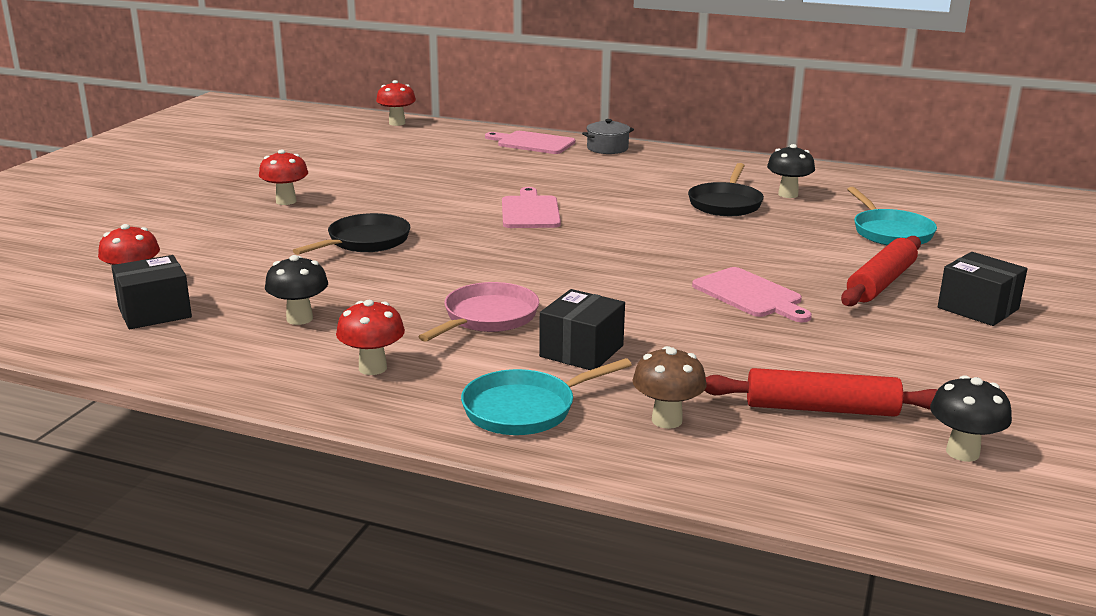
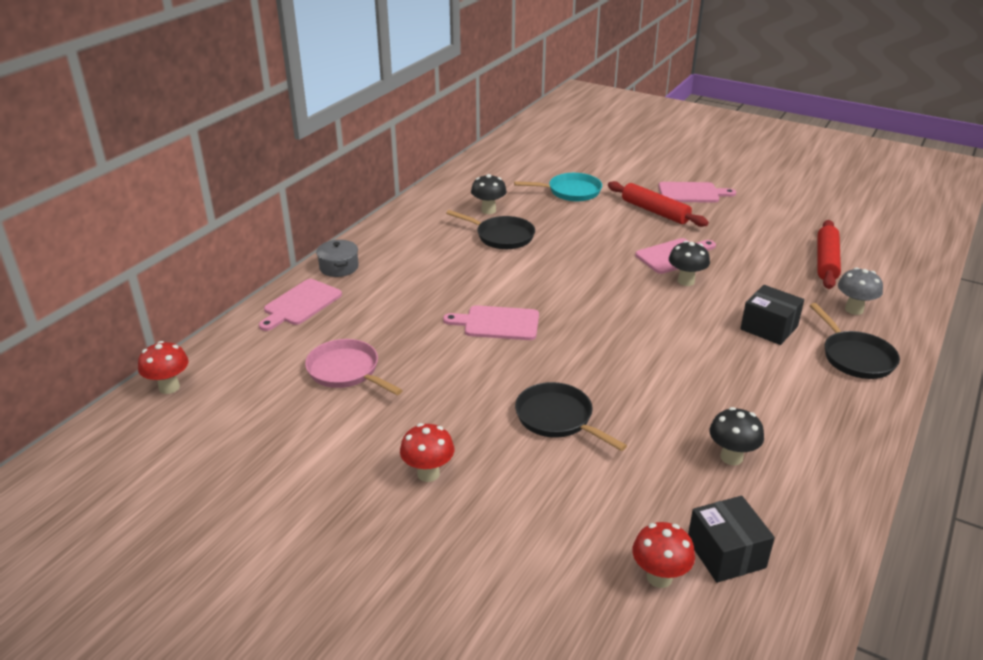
camera: 80 degrees left, 10 degrees up
(372, 368) = (812, 419): red mushroom -> none
(487, 318) = (720, 362): pink pan -> pink pan (346, 371)
(525, 409) = (855, 357): turquoise pan -> black pan
(667, 420) = (854, 309): brown mushroom -> grey mushroom
(962, 452) = (861, 235): black mushroom -> black mushroom (686, 281)
(978, 308) = (691, 193): black box -> pink cutting board

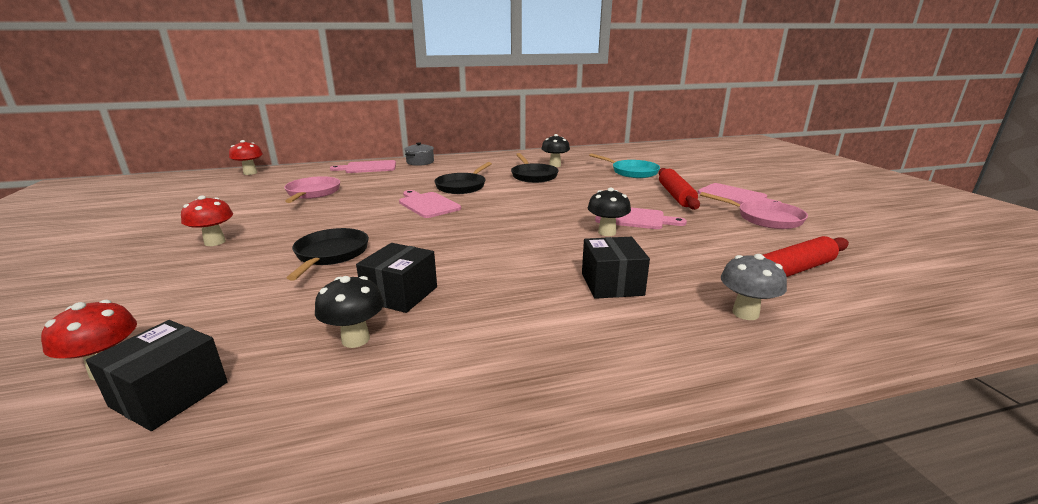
camera: 45 degrees right, 10 degrees down
(682, 414) = (400, 294): none -> black box
(745, 213) = (764, 218): none -> pink pan
(855, 357) = (657, 345): black pan -> black pan (462, 186)

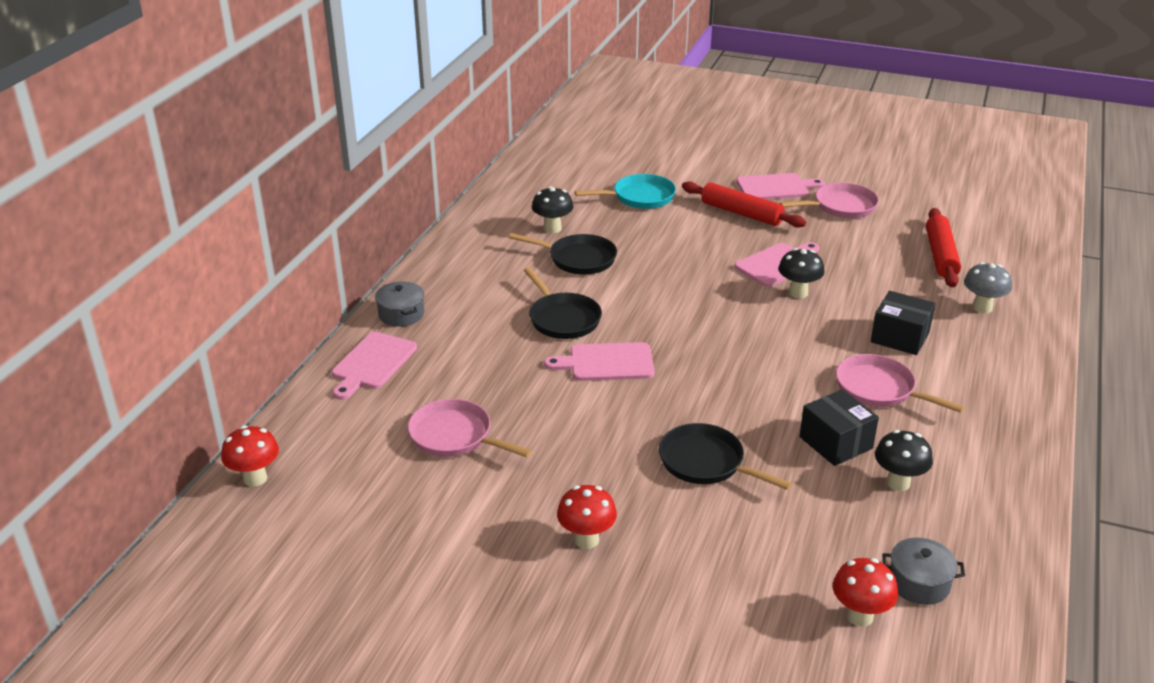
camera: 55 degrees left, 10 degrees up
(170, 394) = (919, 583): black box -> grey pot
(510, 294) = (879, 389): none -> pink pan

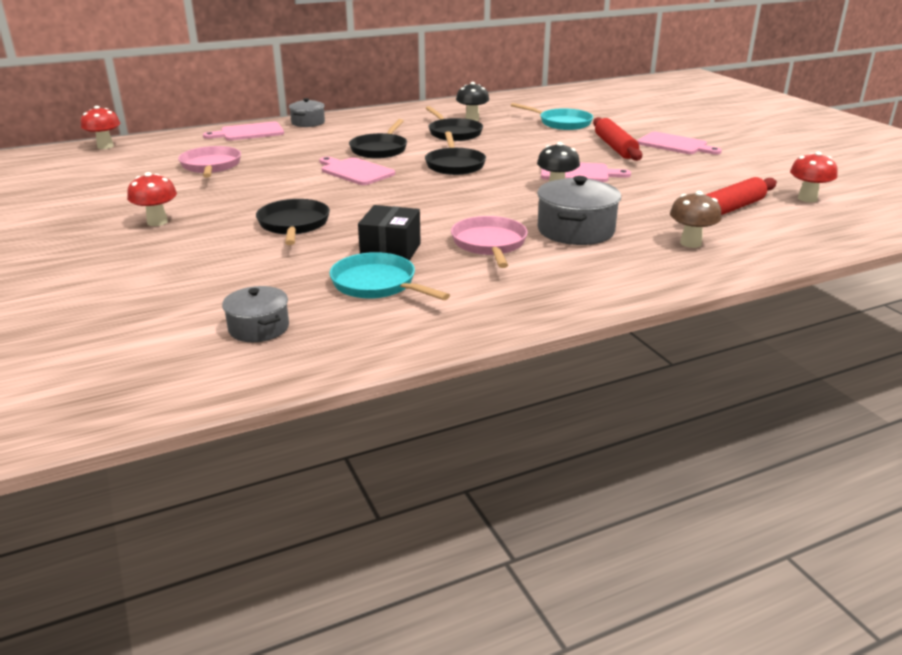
camera: 45 degrees right, 5 degrees down
(669, 305) = (454, 165): none -> black pan
(841, 207) = (704, 166): pink pan -> none
(859, 616) = (186, 319): red mushroom -> red mushroom (807, 199)
(898, 483) = (378, 284): black mushroom -> turquoise pan
(900, 337) = (575, 230): black box -> grey pot
(982, 308) = (690, 243): grey mushroom -> brown mushroom

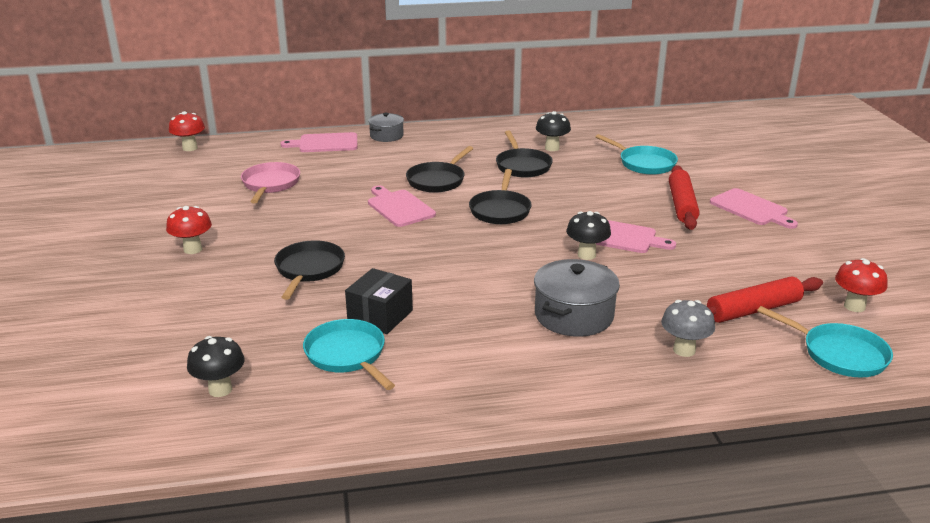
camera: 15 degrees right, 0 degrees up
(259, 328) = (220, 389): grey pot -> black mushroom
(489, 244) = (478, 321): pink pan -> none
(690, 243) = (684, 350): brown mushroom -> grey mushroom
(819, 231) = (839, 354): none -> turquoise pan

